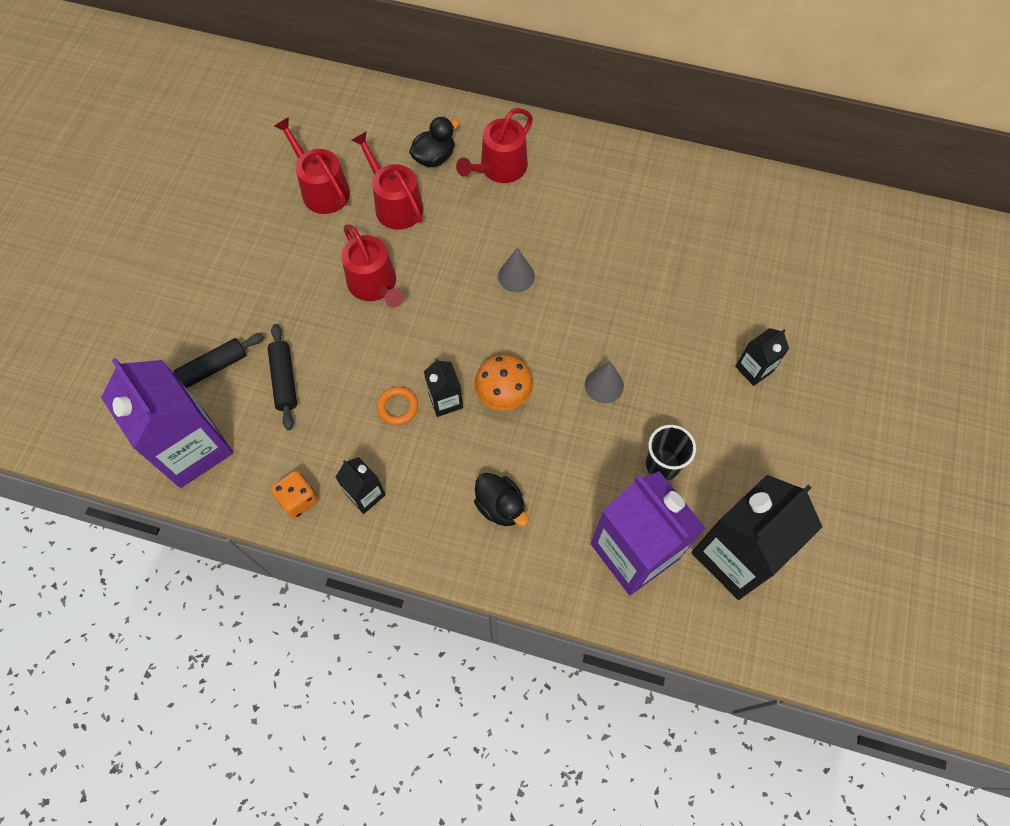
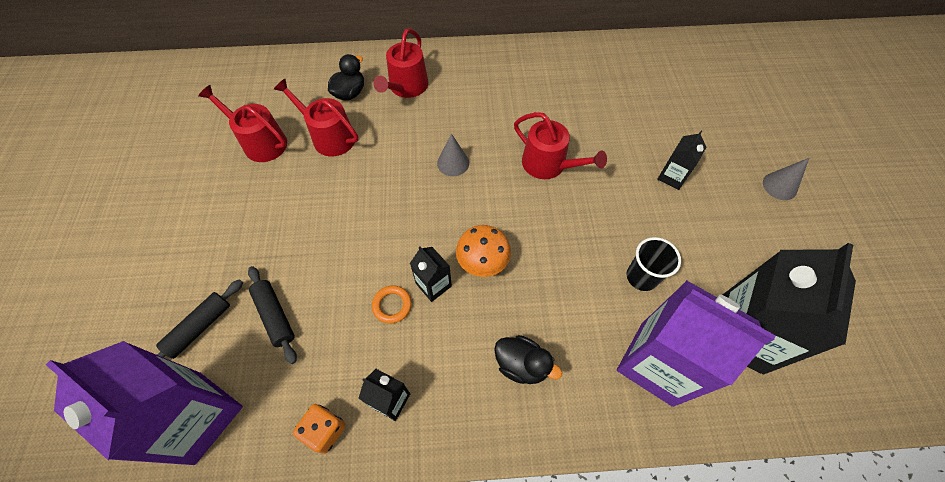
camera: 20 degrees left, 5 degrees down
(374, 285) = (333, 205): red watering can -> red watering can (548, 165)
(604, 385) = (563, 227): grey cone -> grey cone (779, 186)

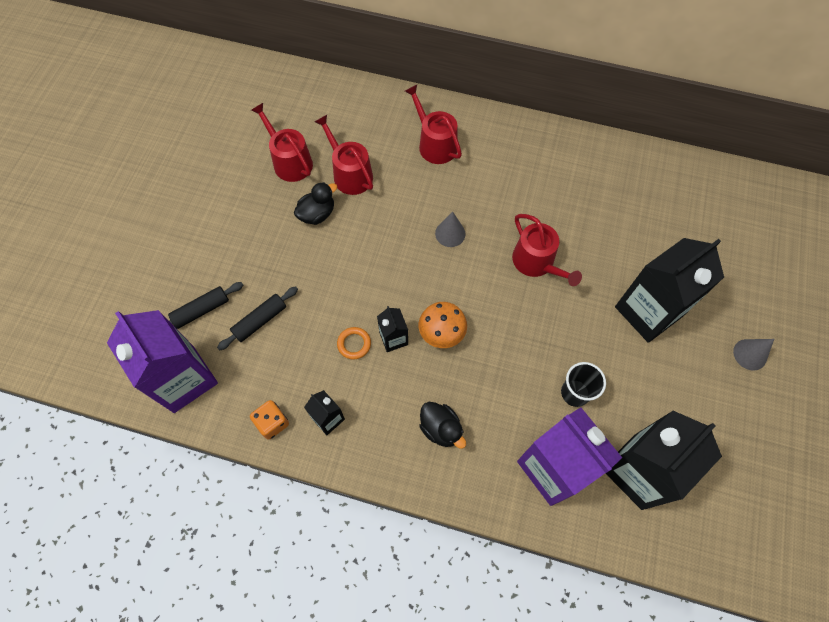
camera: 20 degrees right, 5 degrees up
(275, 316) = (260, 321): black rolling pin -> black rolling pin turned 60 degrees clockwise
(350, 93) = (381, 135): black duck -> black duck (317, 214)
(406, 87) = (434, 144): red watering can -> red watering can turned 105 degrees clockwise
(672, 177) = (648, 311): black carton -> black carton, size x2.14

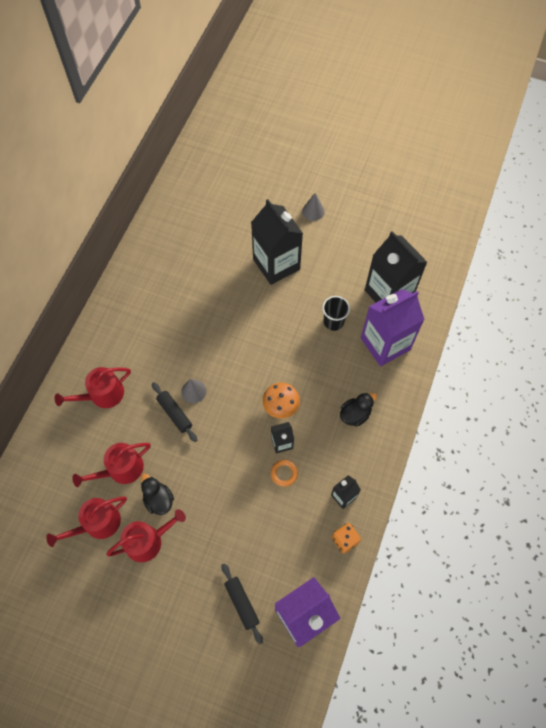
camera: 85 degrees left, 0 degrees up
(260, 321) = (256, 550): black rolling pin -> black rolling pin (175, 413)
(536, 263) = (228, 331): red watering can -> red watering can (148, 541)

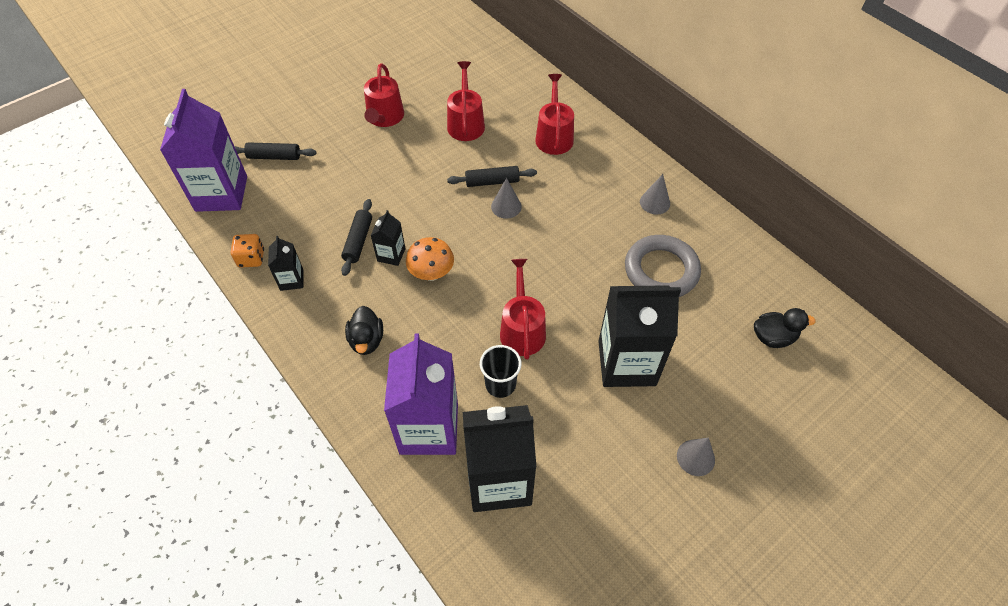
camera: 120 degrees right, 10 degrees down
(97, 523) = (428, 92): red watering can -> red watering can (522, 329)
(136, 299) = (655, 202): none -> grey cone
(158, 499) = (415, 138): black duck -> black duck (773, 337)
(195, 273) = (661, 270): none -> grey ring
(284, 473) = (358, 241): orange ring -> black rolling pin

